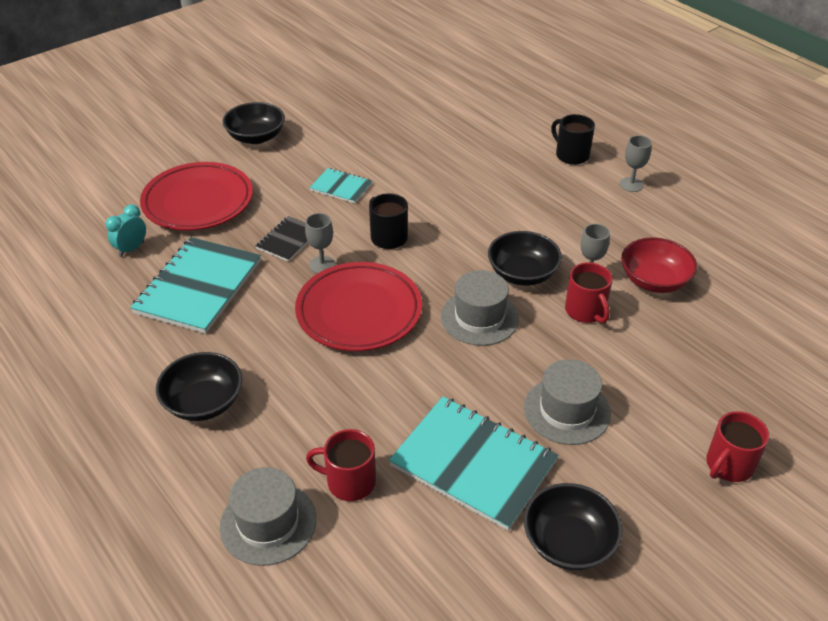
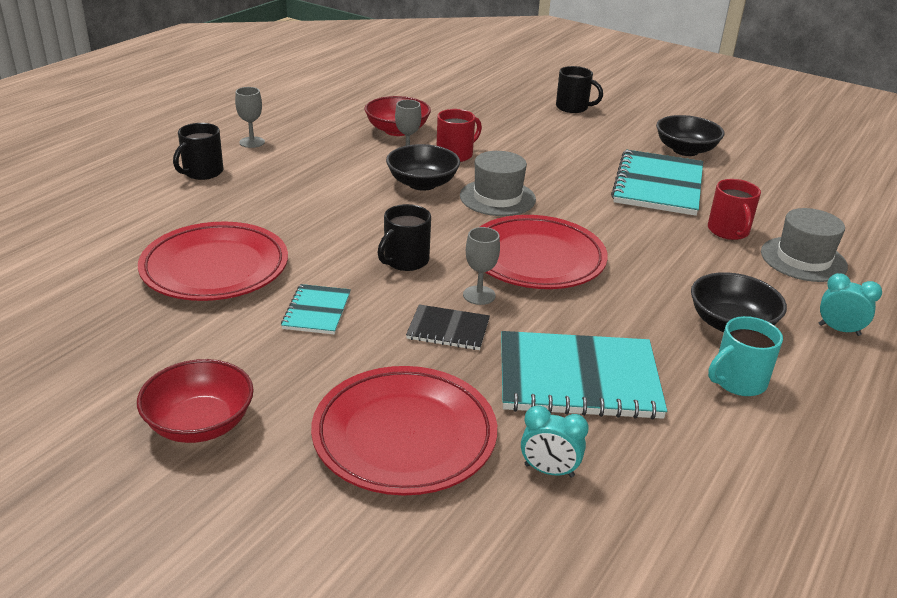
camera: 110 degrees left, 10 degrees down
(139, 371) = (738, 381): none -> turquoise mug
(150, 479) = (839, 330): none -> turquoise clock
(256, 137) = (200, 424): black bowl -> red bowl
(414, 151) = (215, 268): none -> red plate
(567, 410) = (573, 156): grey hat -> none
(728, 465) = (573, 107): red mug -> black mug

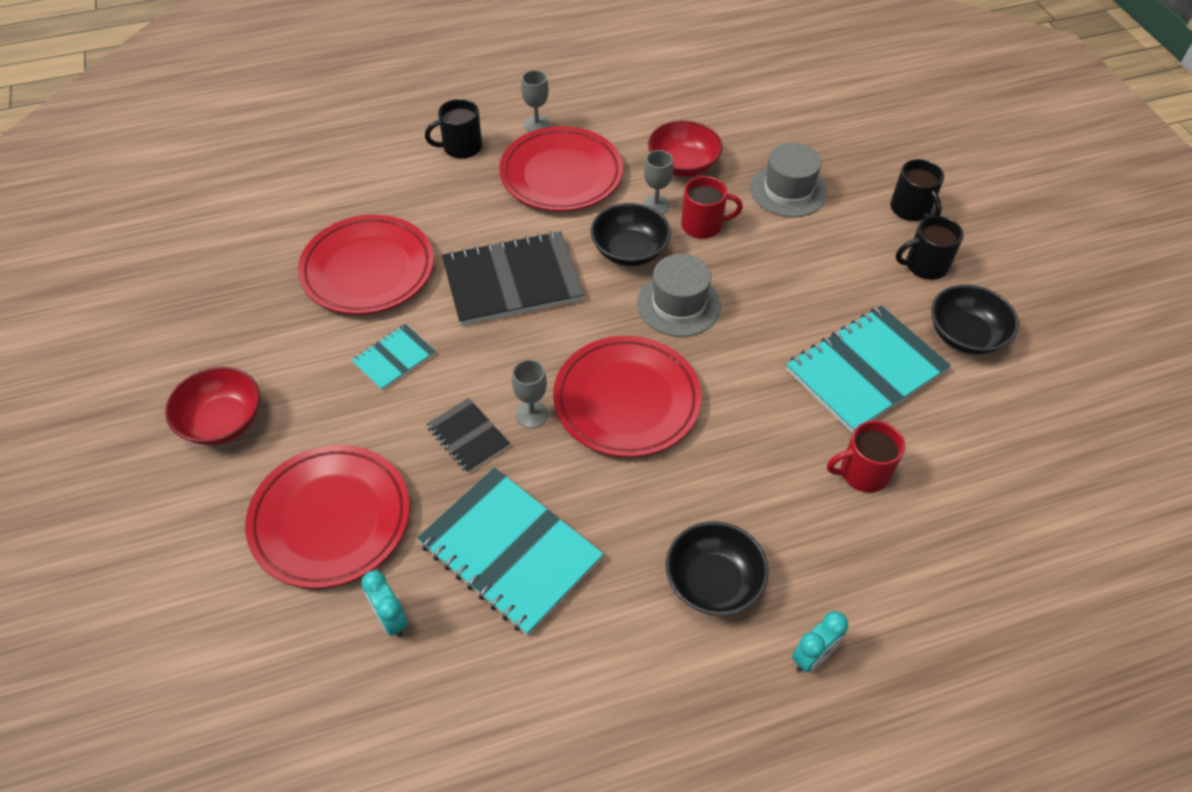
camera: 40 degrees right, 20 degrees up
(311, 162) = (561, 175): none -> red plate
(354, 229) = (512, 280): none -> black notebook
(405, 261) = (514, 340): black mug -> black mug (924, 266)
(728, 231) = (862, 473): red mug -> red mug turned 45 degrees clockwise
(738, 381) = (637, 644): turquoise mug -> none
(803, 259) = (896, 554): grey hat -> grey hat (788, 190)
(839, 330) = (812, 657): turquoise clock -> turquoise clock turned 75 degrees clockwise

